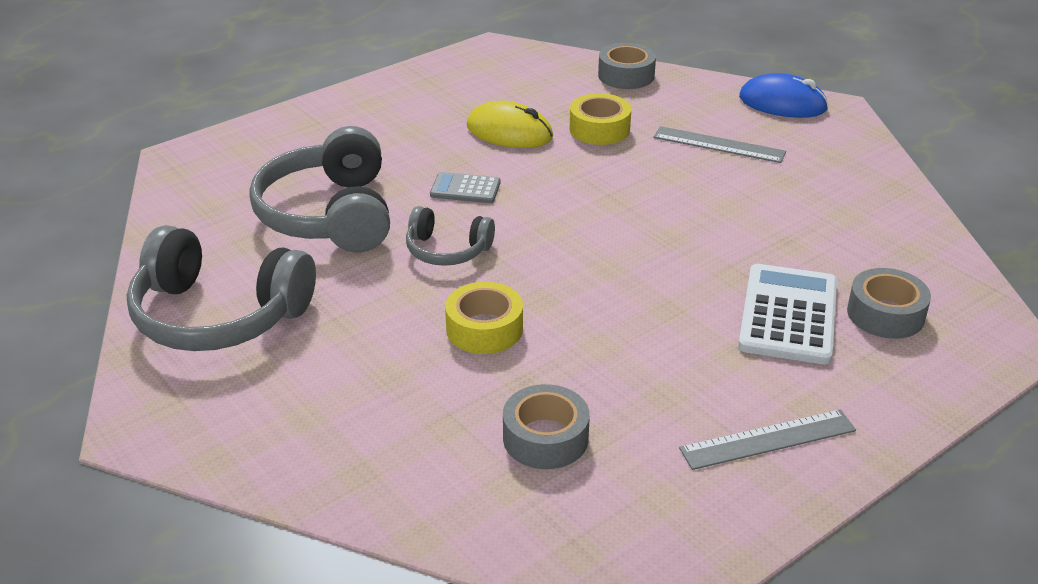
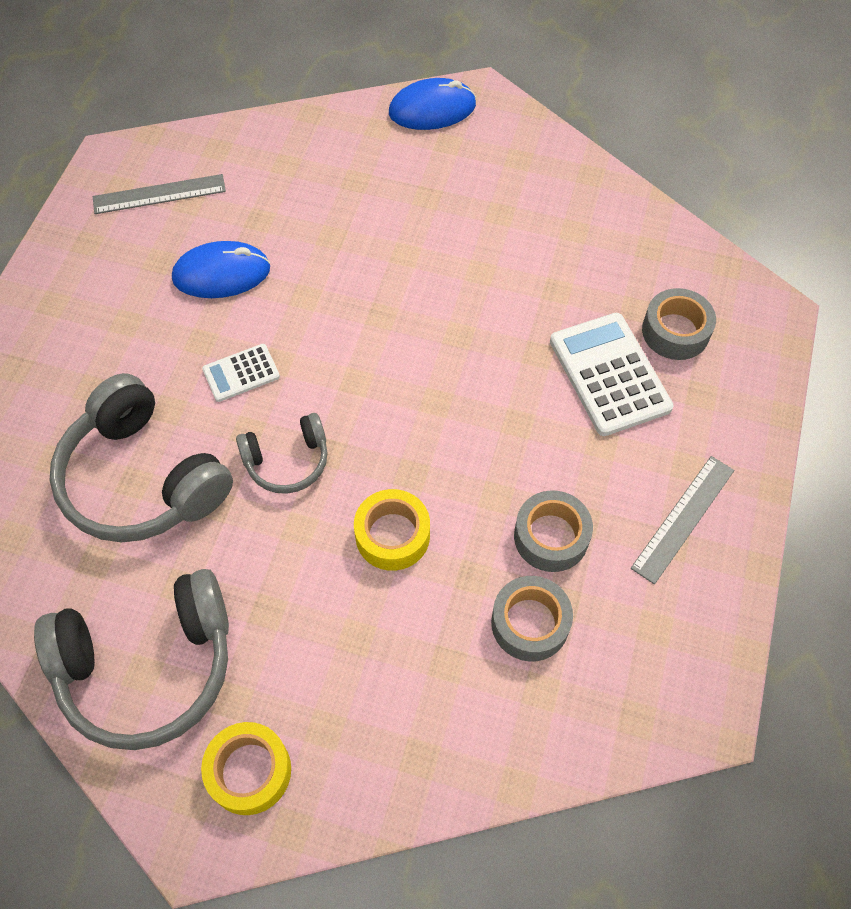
camera: 35 degrees left, 25 degrees up
(465, 189) = (241, 373): grey calculator -> white calculator
(509, 132) = (221, 273): yellow mouse -> blue mouse
(599, 129) = (300, 226): yellow tape -> yellow tape (249, 771)
(626, 75) = (269, 138): grey tape -> grey tape (551, 537)
(719, 145) = (417, 194): grey ruler -> grey ruler (159, 194)

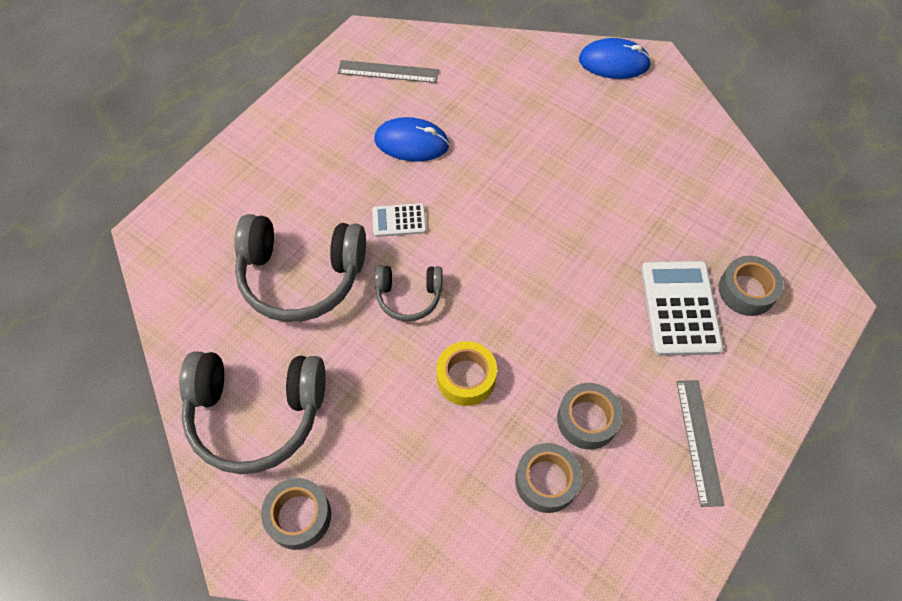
camera: 20 degrees right, 0 degrees up
(142, 479) = (301, 276): grey headphones -> grey headphones turned 60 degrees counterclockwise
(249, 771) = (299, 516): yellow tape -> grey tape
(683, 518) = (699, 441): grey ruler -> grey ruler turned 60 degrees counterclockwise

